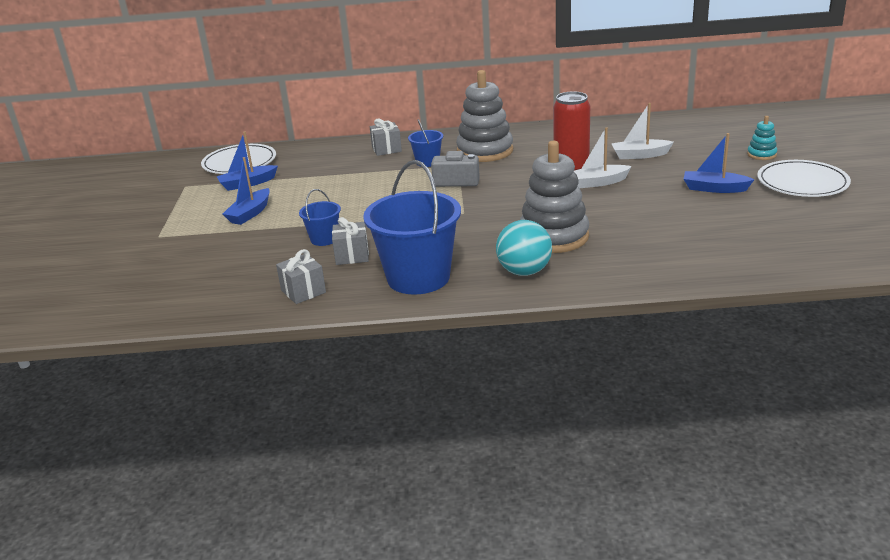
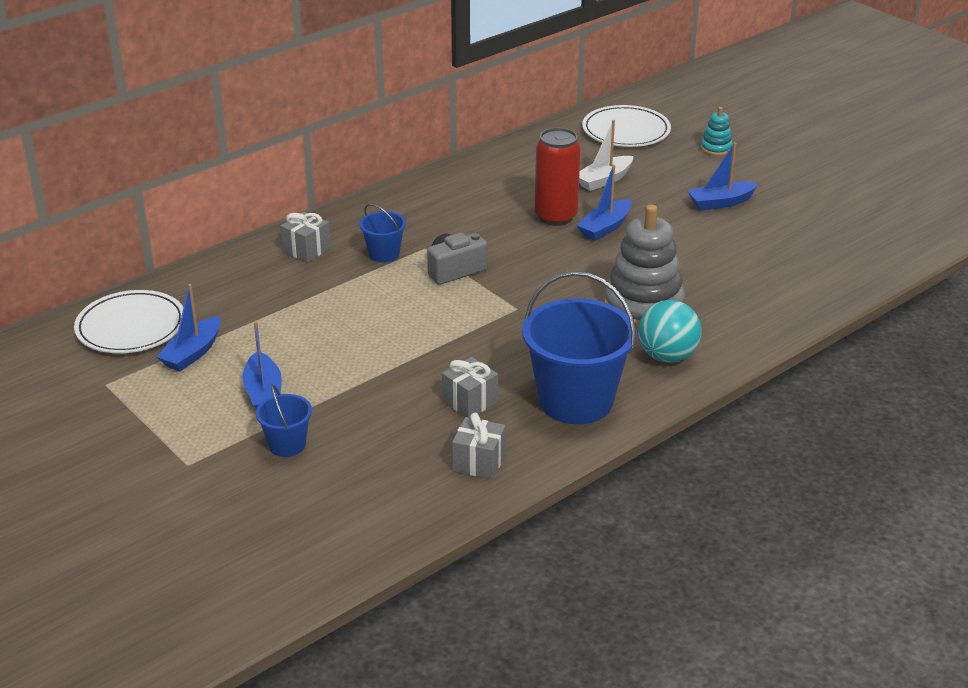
camera: 40 degrees left, 5 degrees up
(324, 239) = (408, 393): blue bucket -> blue bucket (287, 445)
(485, 151) = (431, 220): grey stacking toy -> none
(598, 182) = (605, 227): white boat -> blue boat
(802, 183) = (786, 173): white plate -> white plate (626, 131)

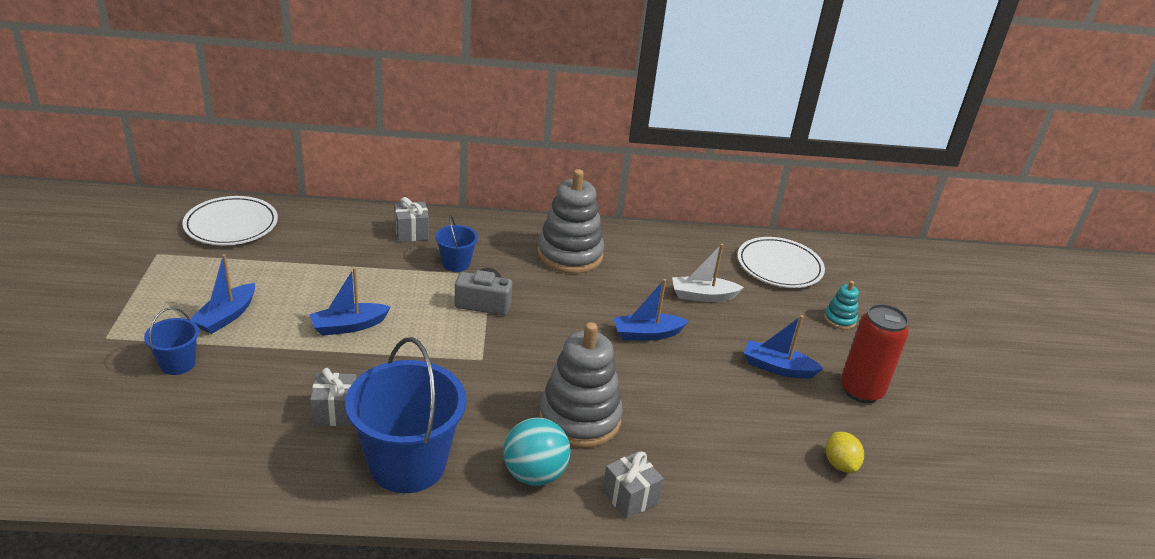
camera: 35 degrees right, 0 degrees up
(192, 353) = (234, 263): blue boat -> blue boat (349, 326)
(463, 201) = (570, 255): none -> grey stacking toy
(479, 462) = (264, 466): grey gift -> grey gift (630, 497)
(555, 217) = (620, 304): red can -> red can (861, 391)
(836, 241) = (840, 464): none -> yellow lemon

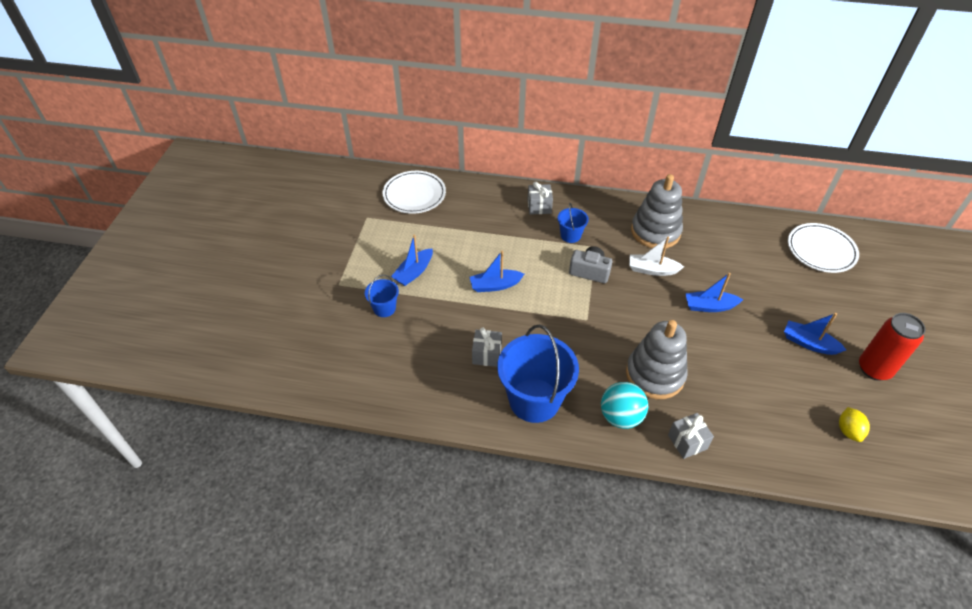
camera: 15 degrees right, 15 degrees up
(703, 296) = (756, 275): white boat -> white boat (652, 270)
(839, 319) = (865, 303): turquoise stacking toy -> none

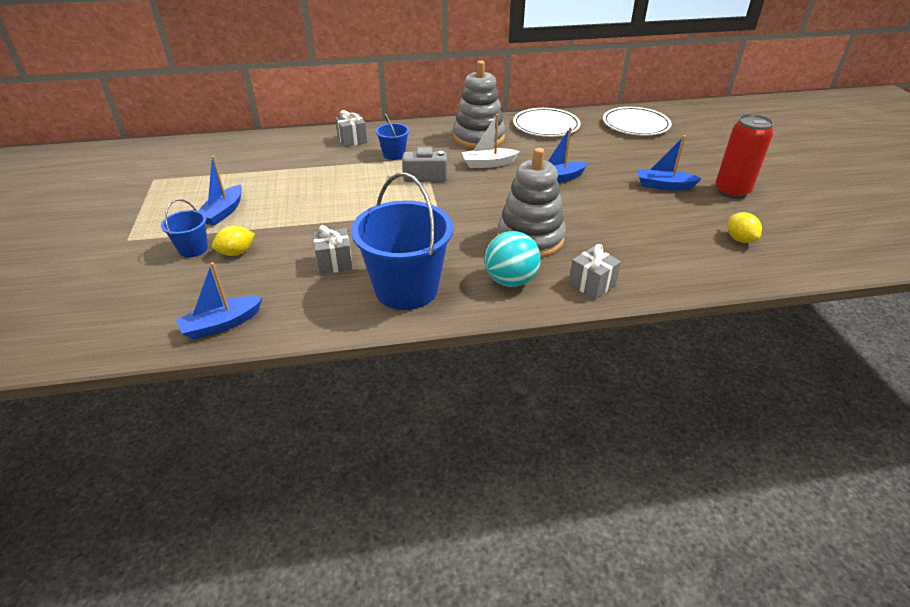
camera: 20 degrees left, 10 degrees down
(414, 194) = (208, 153): white plate -> white plate (546, 126)
(415, 322) = (236, 252): none -> yellow lemon
(495, 285) = (325, 205): blue boat -> blue boat (222, 324)

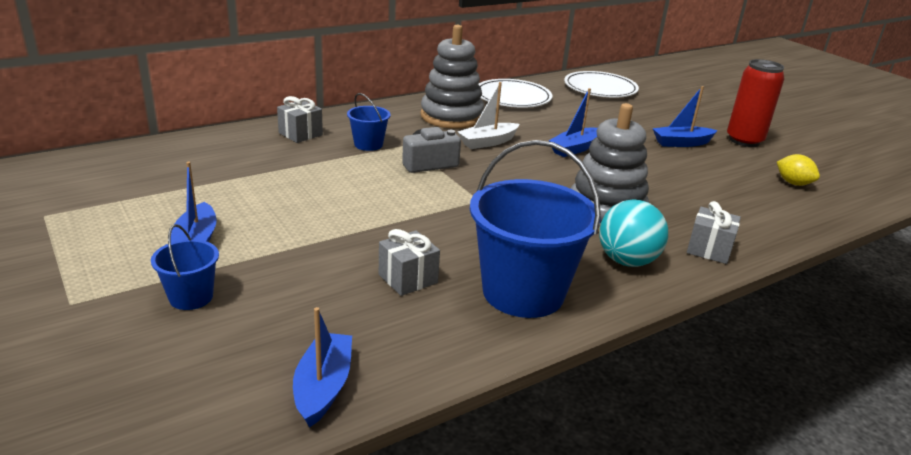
camera: 25 degrees left, 10 degrees down
(222, 324) = (323, 387): blue boat -> blue boat turned 150 degrees clockwise
(236, 252) = (262, 290): yellow lemon -> none

